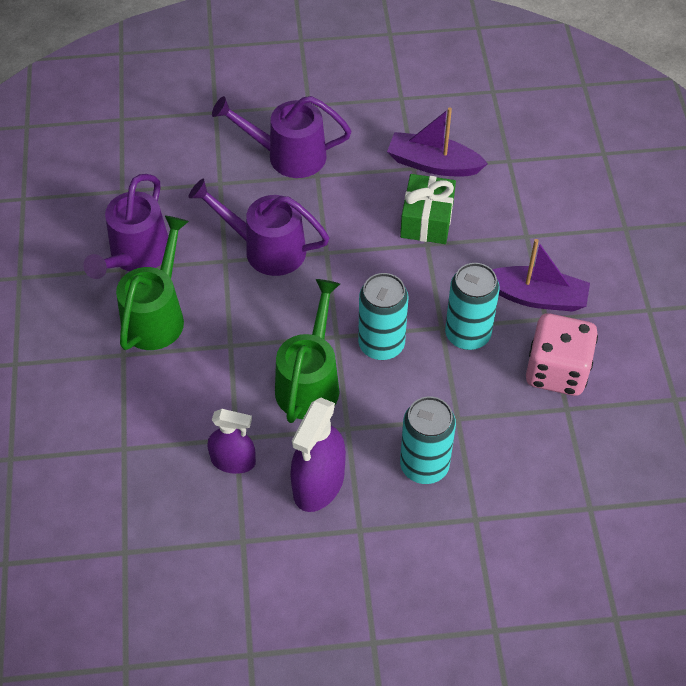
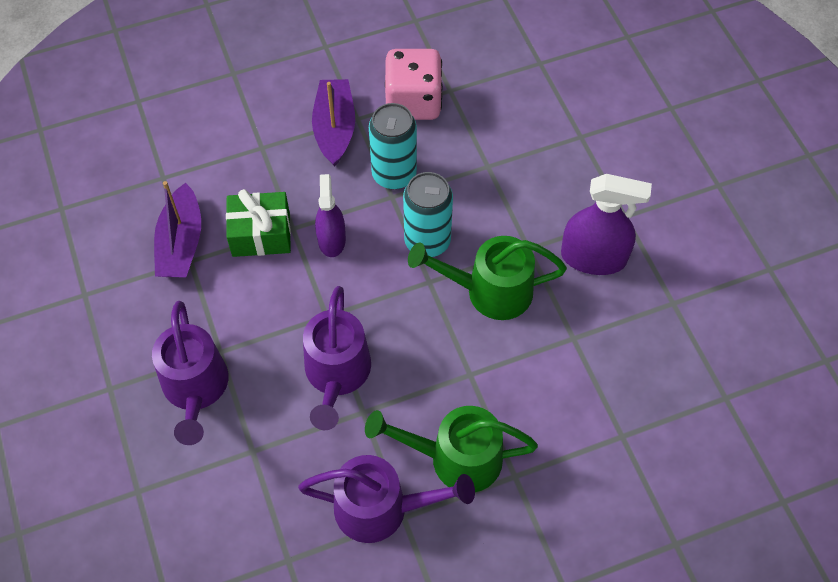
camera: 105 degrees left, 5 degrees up
(233, 461) = (598, 333): purple spray bottle -> purple spray bottle (331, 240)
(424, 465) = (544, 181): turquoise can -> none

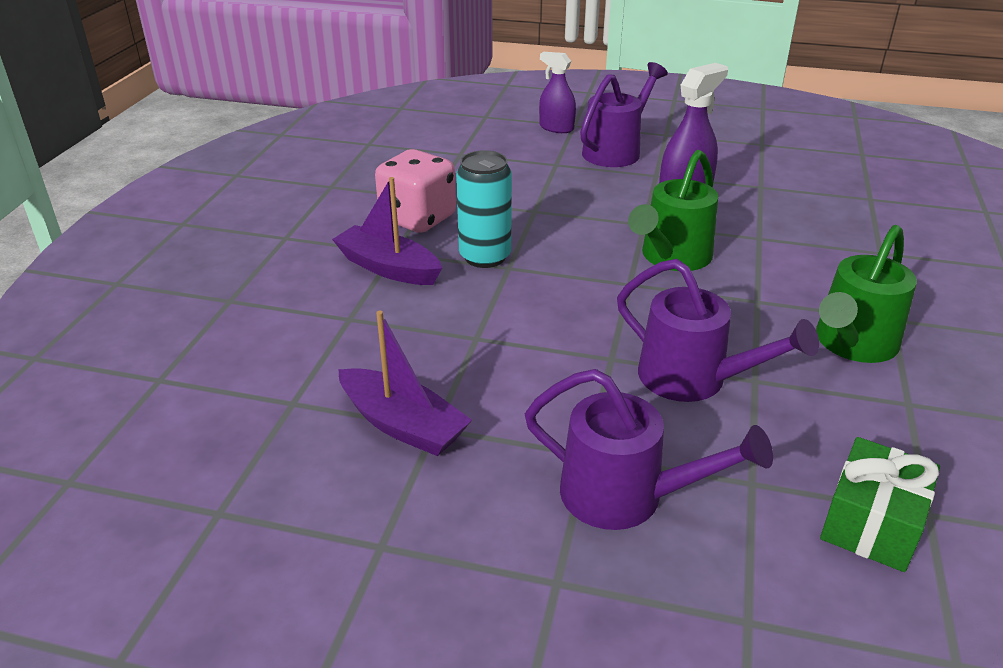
camera: 55 degrees left, 25 degrees down
(261, 234) = (459, 361): green gift -> green gift (871, 523)
(331, 240) = (519, 319): purple spray bottle -> purple spray bottle (556, 128)
(382, 508) = (890, 413): purple watering can -> purple watering can (616, 150)
(427, 241) = (582, 268): turquoise can -> none

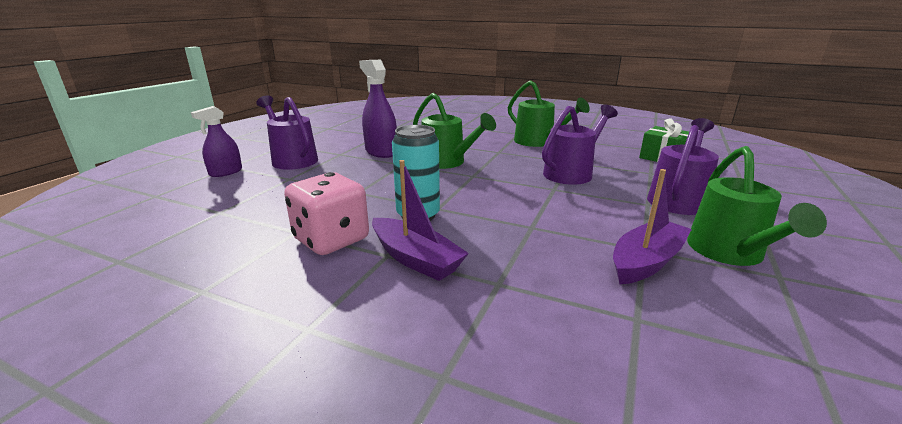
camera: 80 degrees left, 10 degrees down
(388, 268) = (415, 259): purple boat -> purple boat turned 90 degrees counterclockwise
(436, 511) = (730, 253): none -> green watering can

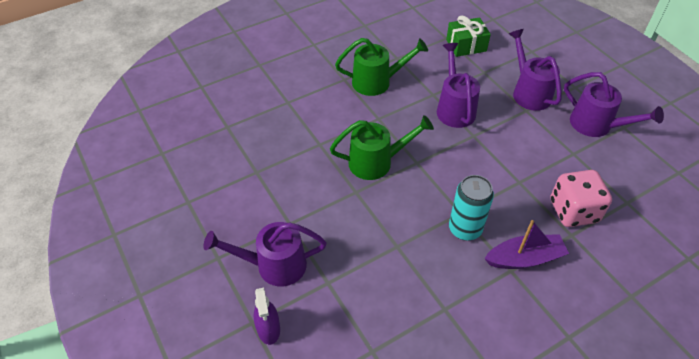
camera: 55 degrees left, 25 degrees up
(331, 239) = (471, 292): pink dice -> pink dice (573, 211)
(381, 152) = (310, 192): purple spray bottle -> none
(646, 262) = (586, 162): purple boat -> none
(730, 253) = (597, 125): green watering can -> purple watering can

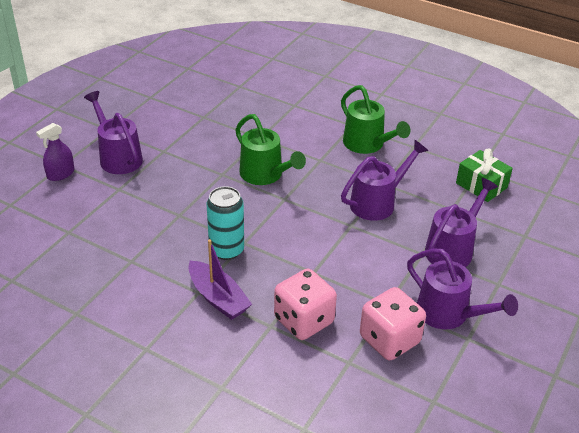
camera: 60 degrees right, 10 degrees down
(597, 125) = (449, 314): purple watering can -> purple watering can turned 60 degrees counterclockwise
(611, 169) = (389, 340): none -> pink dice

